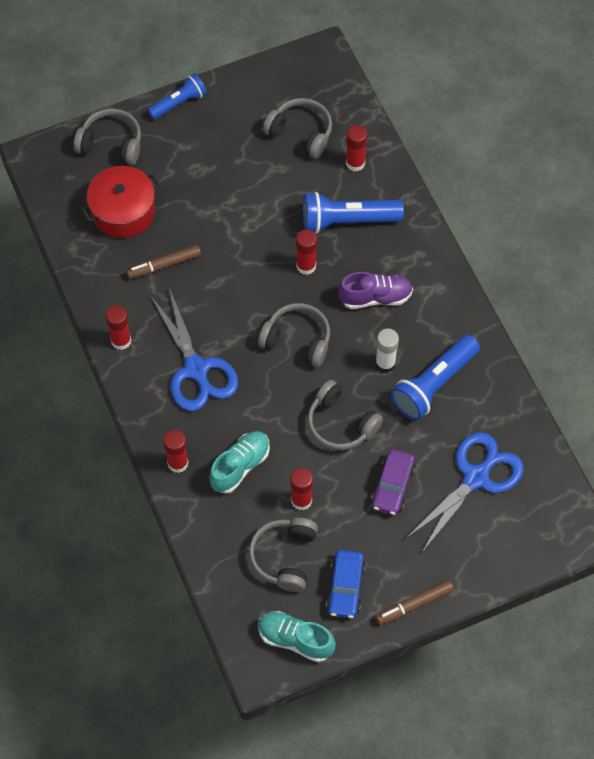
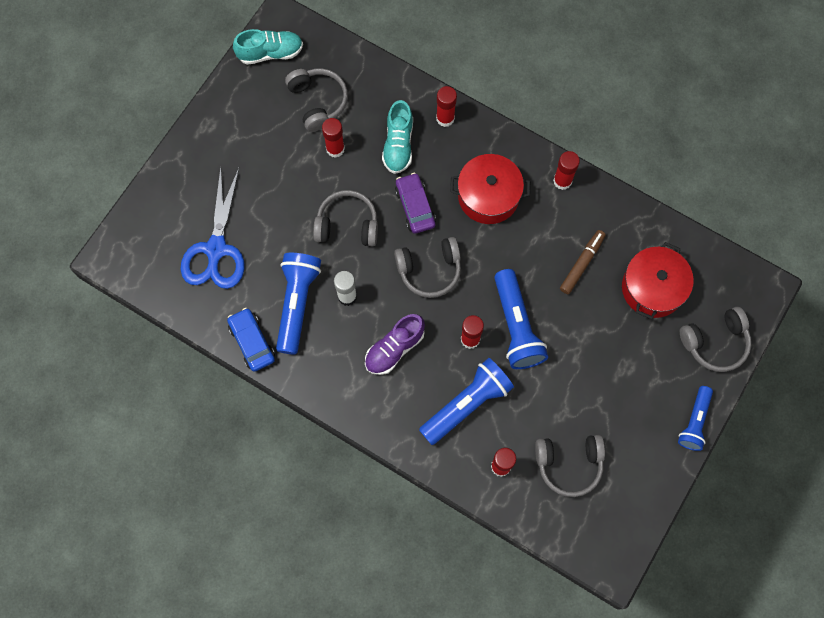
camera: 145 degrees right, 10 degrees up
(196, 369) = (488, 196): blue scissors -> red pot
(260, 252) = (516, 326): none -> blue flashlight
(345, 587) = (259, 108): blue car -> blue car (252, 342)
(393, 486) = (275, 202): purple car -> purple car (415, 206)
(414, 605) = (202, 127): brown marker -> none

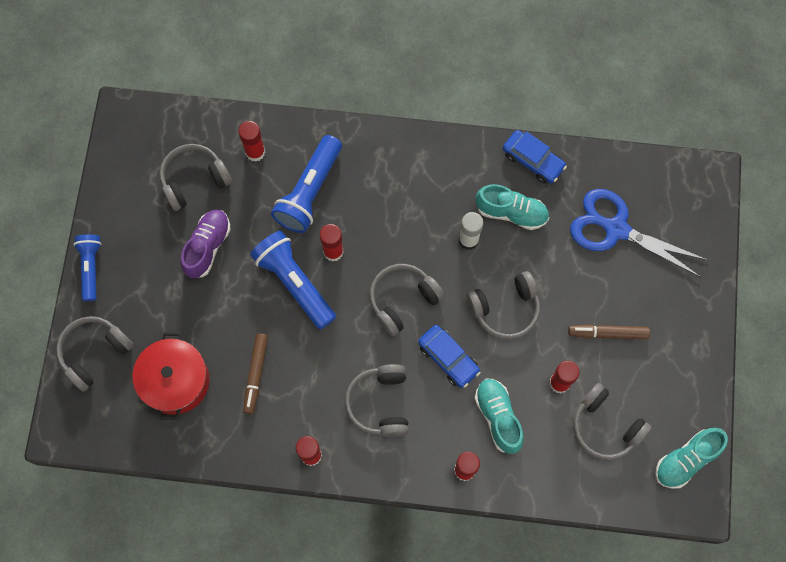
camera: 155 degrees right, 0 degrees up
(216, 249) = (616, 229): blue scissors -> blue scissors turned 45 degrees counterclockwise
(274, 169) = (607, 333): none -> brown marker
(297, 304) = (511, 212): blue flashlight -> turquoise shoe
(394, 348) = (400, 212): purple shoe -> purple shoe (207, 247)
(415, 206) = (448, 358): purple car -> blue car
(488, 196) = (380, 403): red pot -> grey headphones

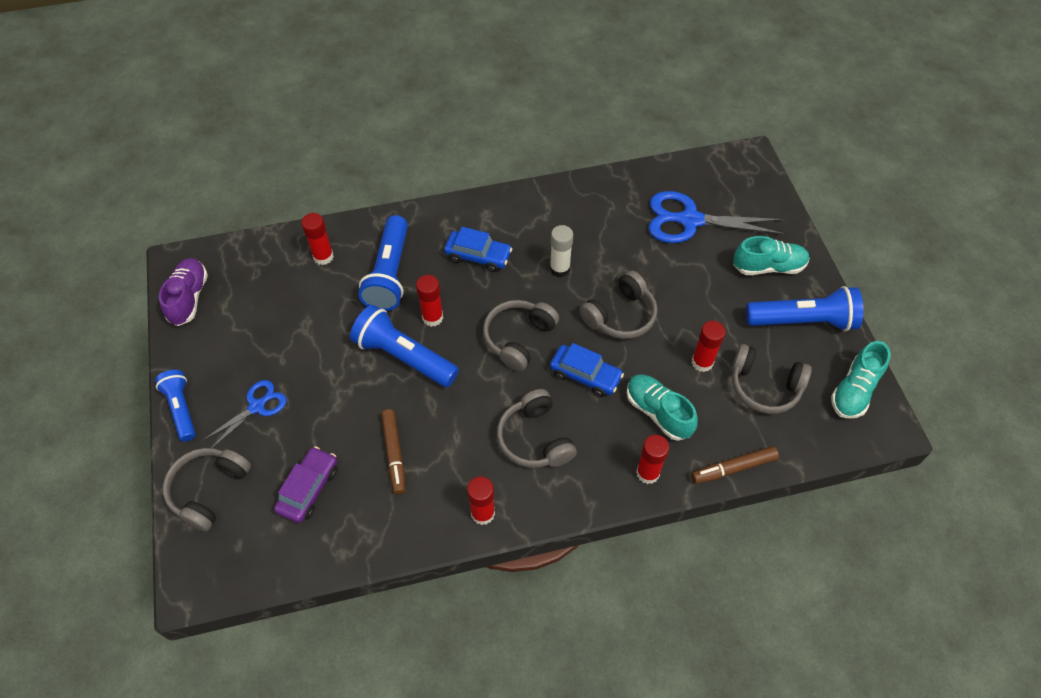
camera: 20 degrees left, 15 degrees down
(154, 288) = (257, 407): none -> blue scissors
(175, 381) = (309, 489): red pot -> purple car
(194, 180) = (269, 298): grey headphones -> none
(207, 247) = (302, 352): purple shoe -> purple shoe (189, 298)
(511, 212) = (589, 235): turquoise shoe -> turquoise shoe (768, 267)
(533, 160) = (589, 189): blue car -> blue car (478, 256)
(607, 333) = (725, 306): brown marker -> brown marker (733, 468)
(673, 374) = (803, 321): none -> blue flashlight

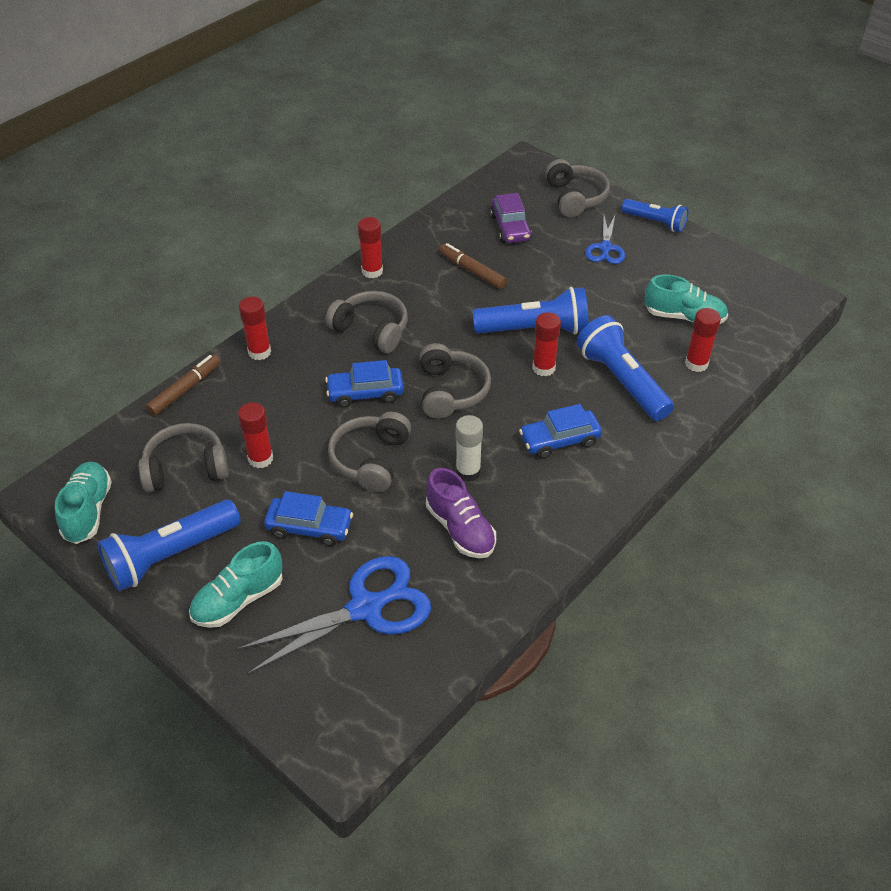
camera: 145 degrees right, 10 degrees down
(189, 298) = (755, 280): purple shoe -> purple shoe (460, 529)
(658, 412) = (278, 397): turquoise shoe -> turquoise shoe (684, 317)
(695, 289) = (309, 527): none -> blue car

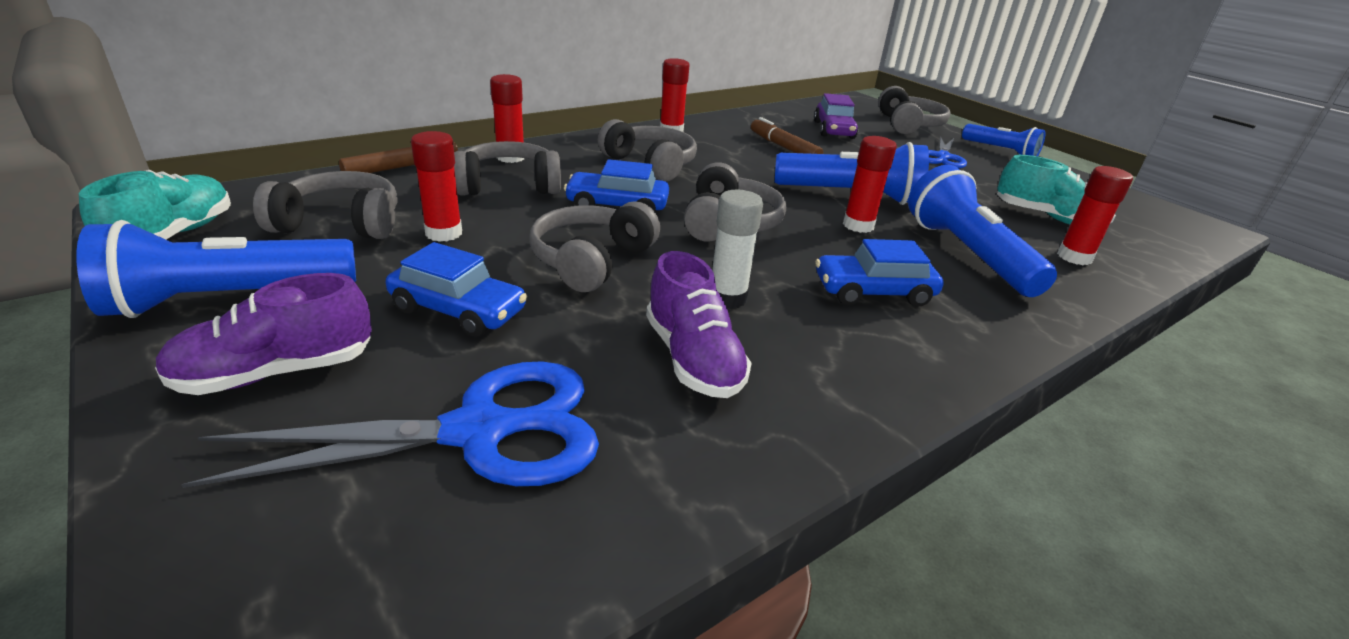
camera: 10 degrees right, 15 degrees down
(238, 599) = (276, 372): turquoise shoe -> purple shoe
(276, 390) = (508, 185): none -> grey headphones

